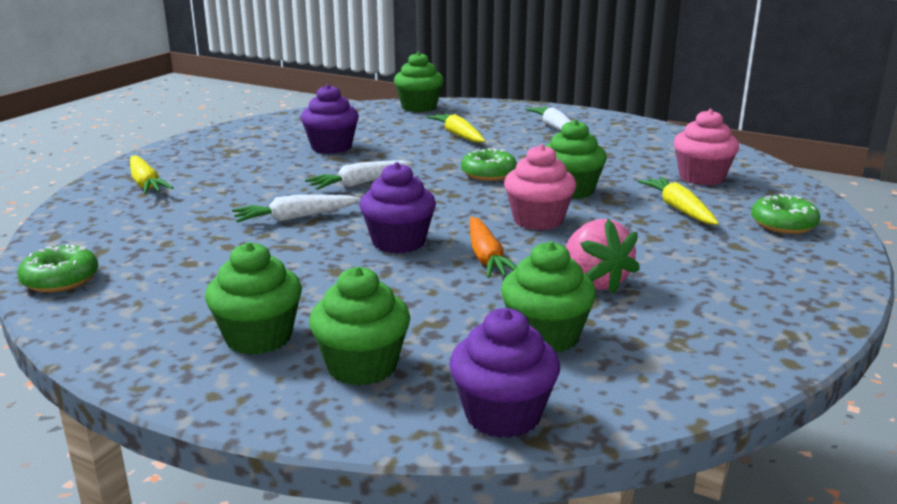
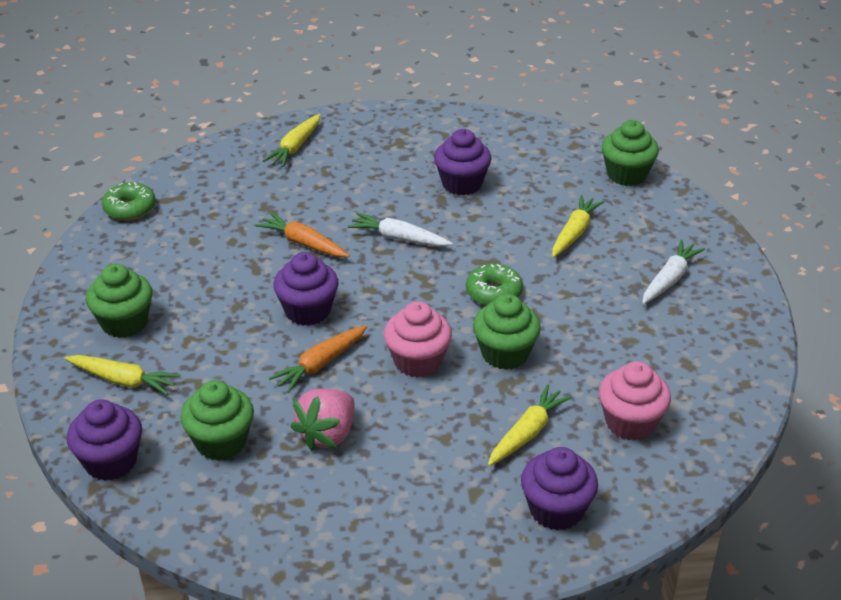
camera: 55 degrees right, 15 degrees up
(295, 218) = (303, 243): white carrot -> orange carrot
(362, 366) = (123, 380): green cupcake -> yellow carrot
(783, 224) = (556, 510): green donut -> purple cupcake

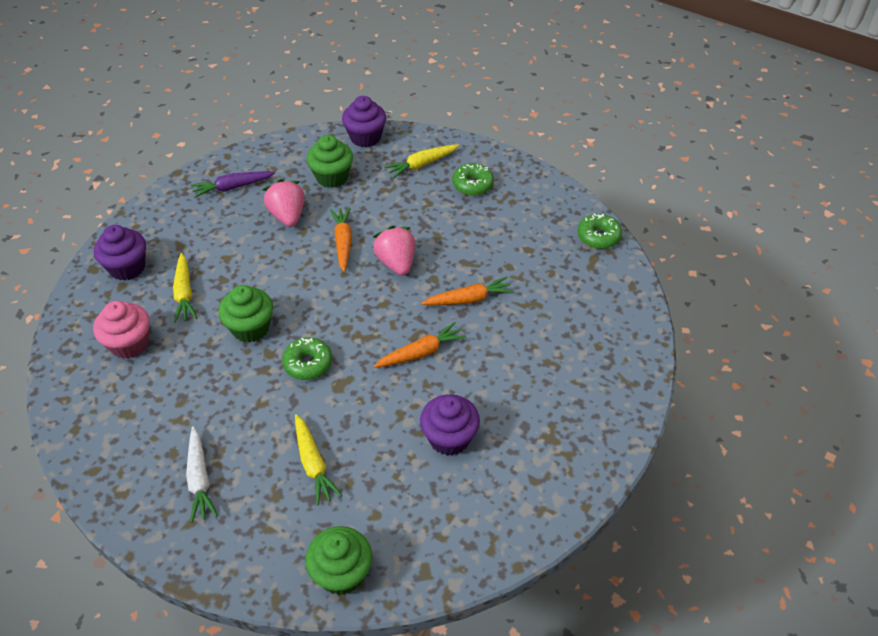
camera: 130 degrees right, 10 degrees up
(124, 323) = (472, 185): green cupcake -> green donut
(295, 147) = (604, 365): yellow carrot -> none
(308, 311) = (396, 263): purple cupcake -> pink strawberry
(332, 521) = (233, 187): none -> purple carrot
(399, 238) = (421, 352): white carrot -> orange carrot
(417, 361) = (294, 284): pink cupcake -> none

